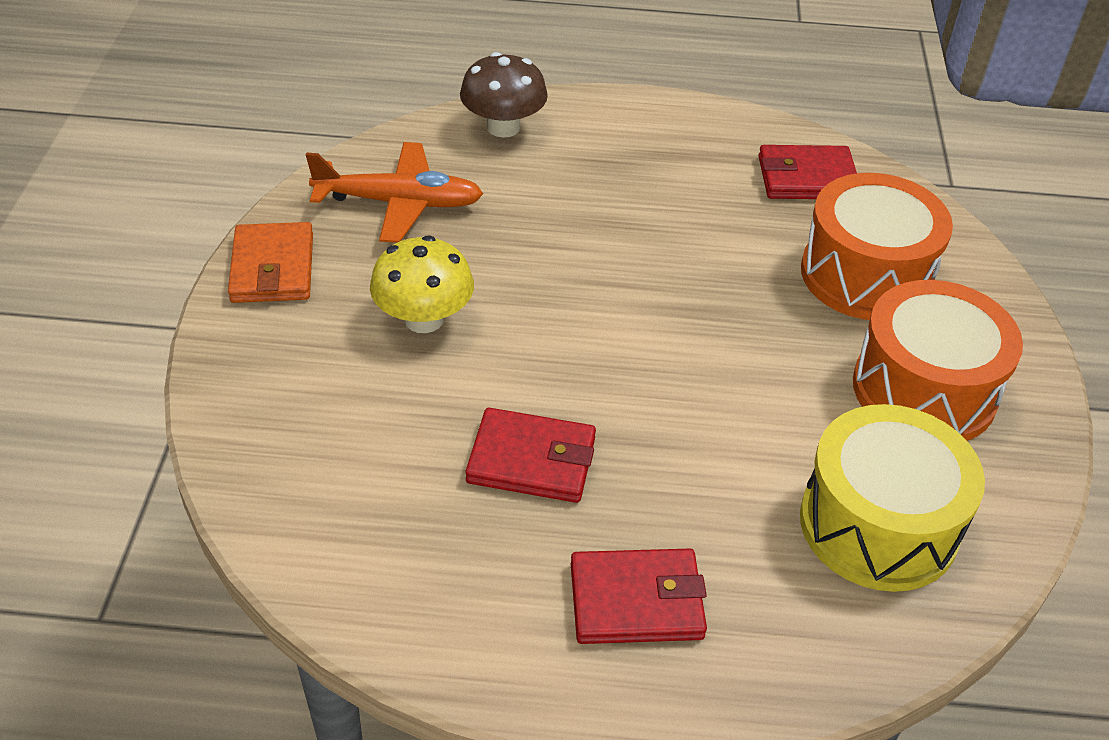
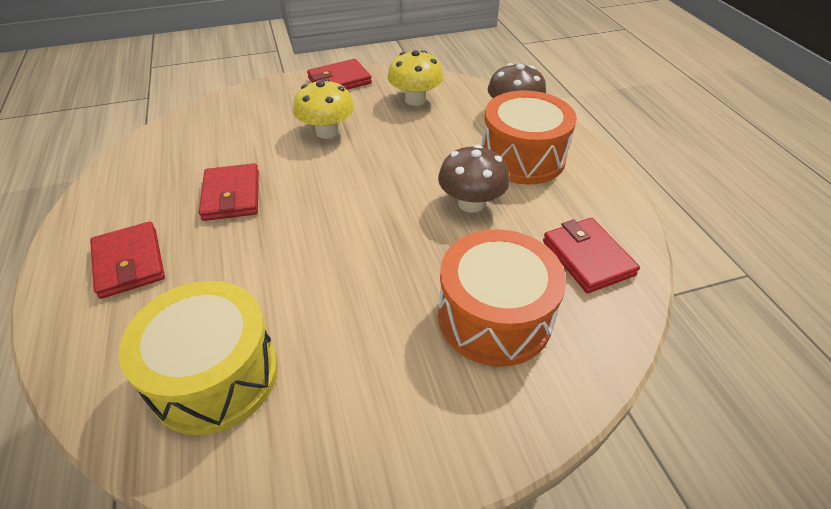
camera: 70 degrees right, 0 degrees up
(273, 268) = (339, 81): orange wallet -> red wallet
(398, 203) = (415, 99): orange plane -> yellow mushroom
(674, 229) = (471, 203): none -> brown mushroom
(924, 390) = (374, 381): orange drum -> orange drum (522, 157)

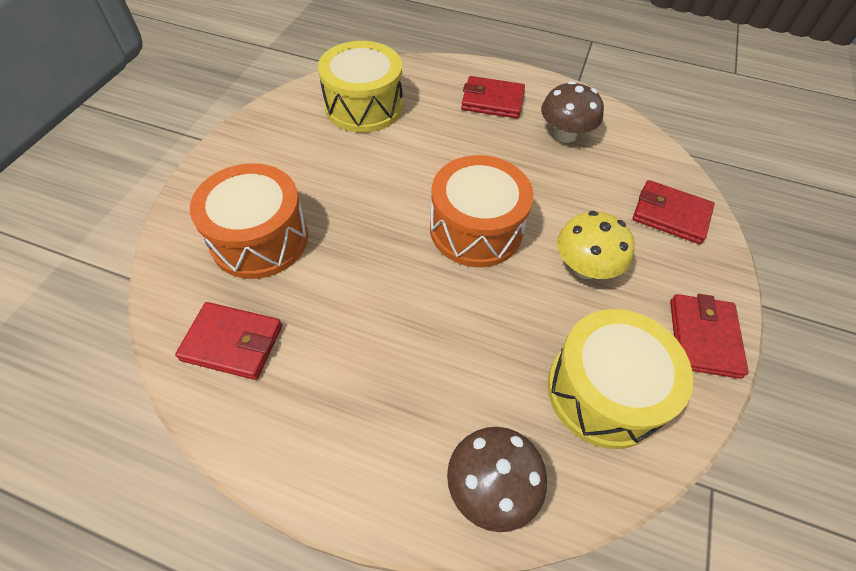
camera: 125 degrees right, 10 degrees up
(231, 195) = (528, 166): red wallet -> red wallet (670, 215)
(415, 99) = (604, 391): yellow mushroom -> yellow drum
(471, 203) = (376, 310): brown mushroom -> brown mushroom (564, 134)
(522, 157) = (398, 414): orange drum -> orange drum (476, 229)

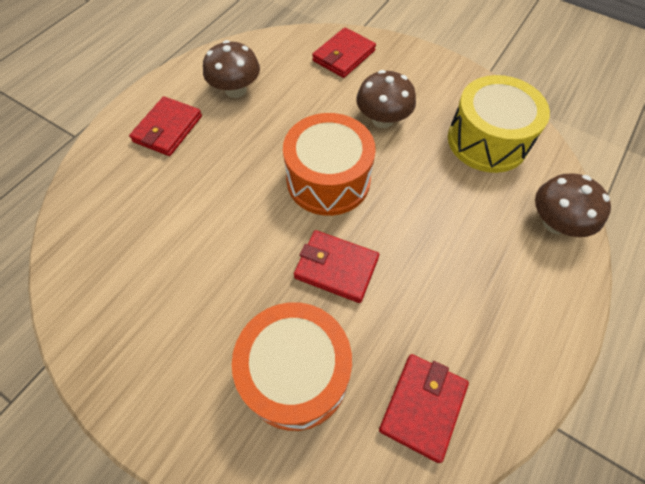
camera: 75 degrees left, 5 degrees up
(364, 106) = (124, 244): yellow drum -> none
(584, 267) = (382, 119): yellow mushroom -> brown mushroom
(703, 337) = (450, 76): red wallet -> red wallet (336, 268)

